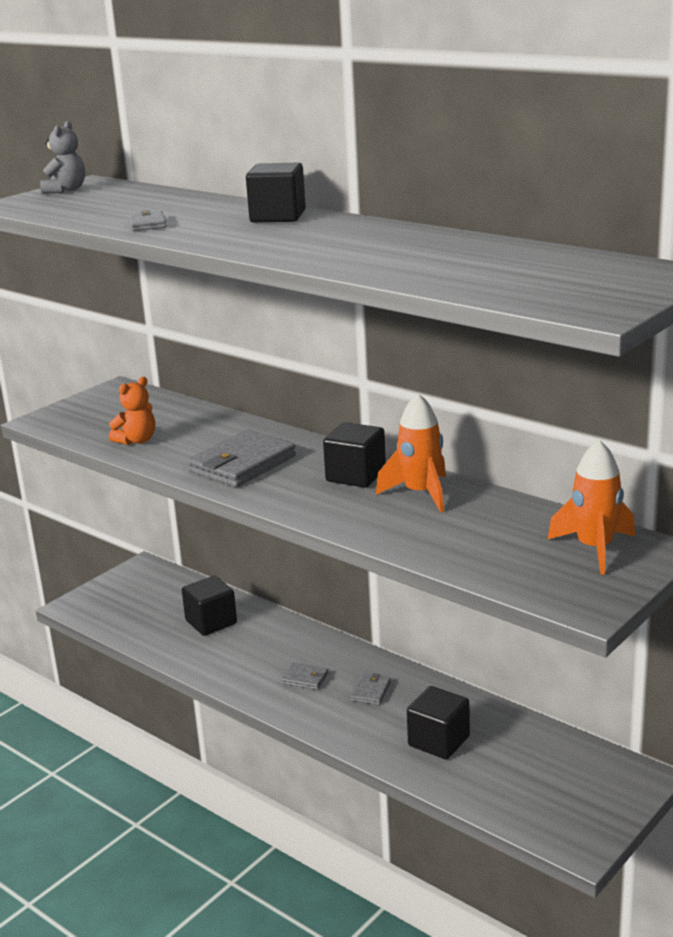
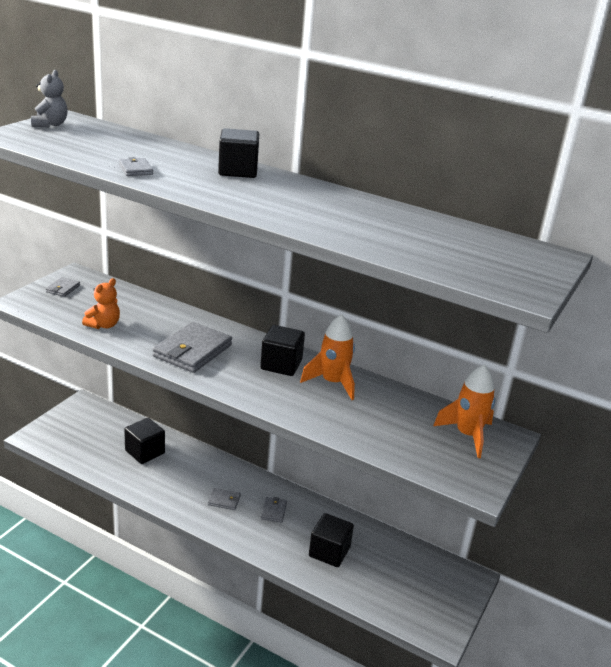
camera: 15 degrees left, 5 degrees up
(97, 404) = (63, 289): none -> grey wallet

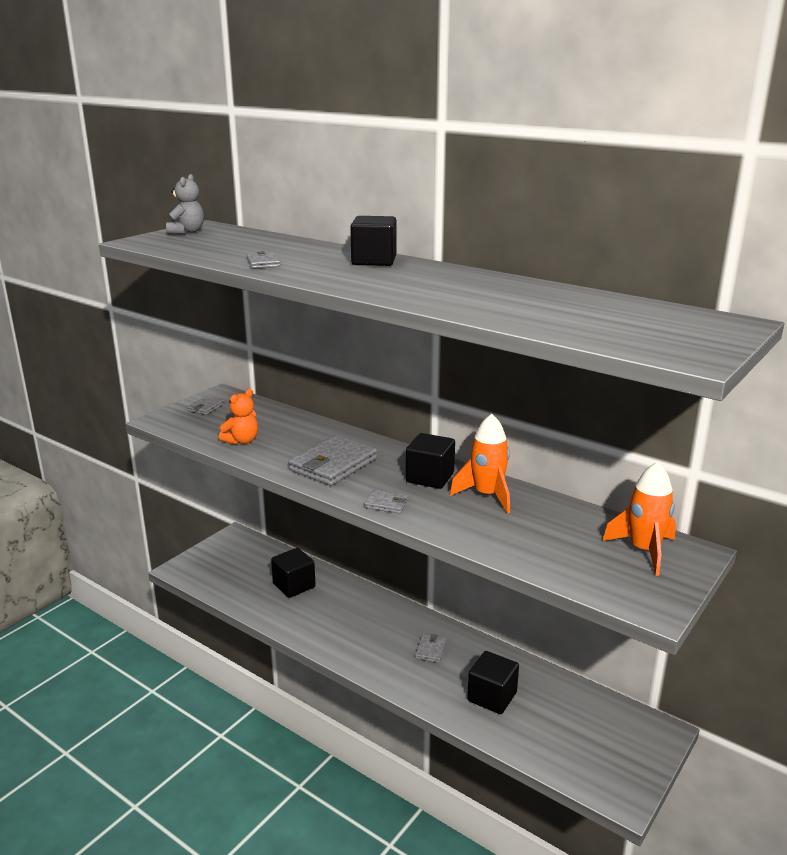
camera: 10 degrees right, 5 degrees down
(224, 500) = (375, 637): grey wallet -> grey wallet (386, 504)

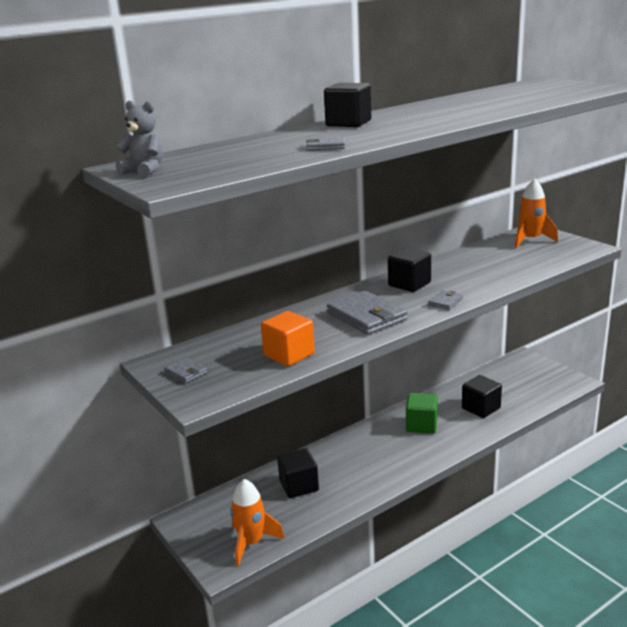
camera: 70 degrees left, 0 degrees up
(242, 441) = (289, 355): orange teddy bear -> orange cube
(430, 650) = (421, 425): grey wallet -> green cube
(487, 495) = (446, 270): orange rocket -> orange rocket (251, 543)

